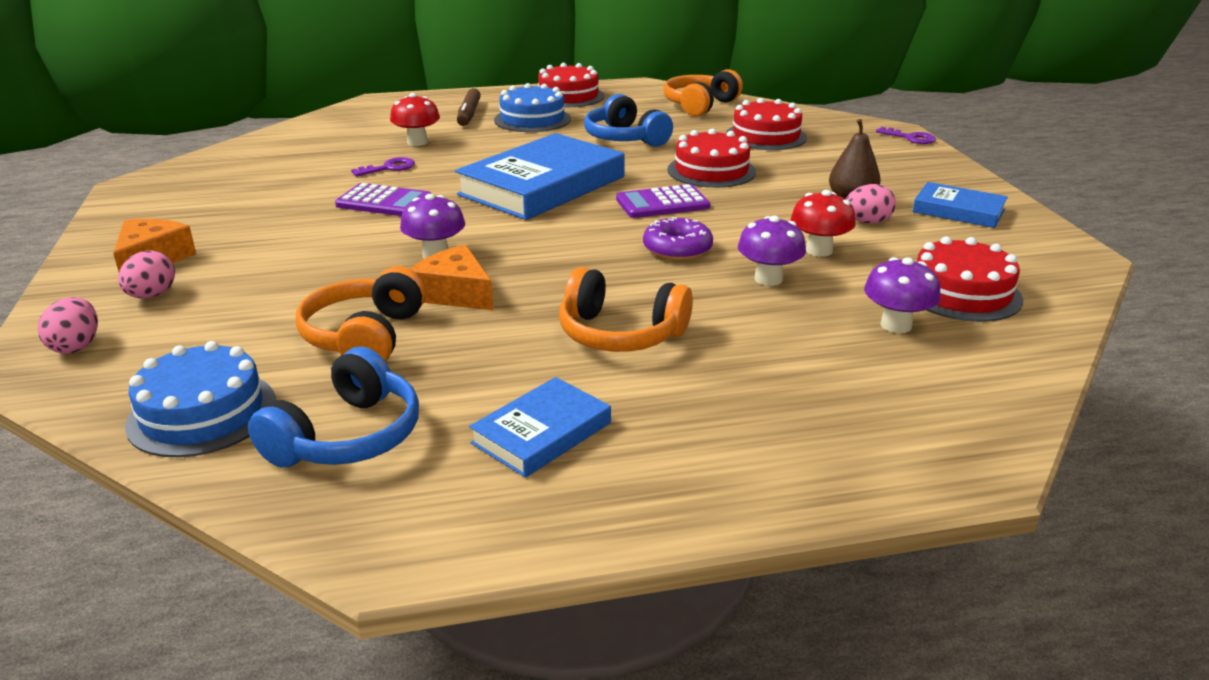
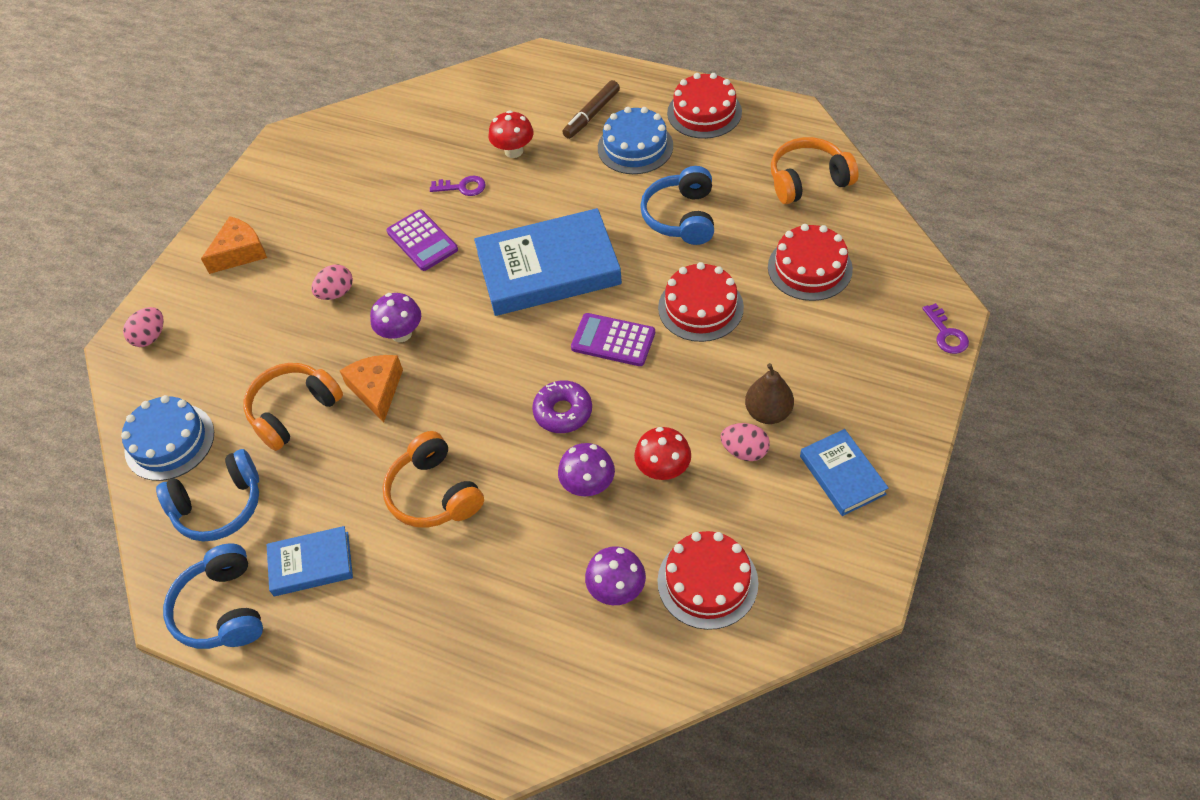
camera: 40 degrees right, 25 degrees up
(152, 295) = (215, 299): pink egg -> pink egg (336, 293)
(464, 518) = (223, 609): none -> blue headphones

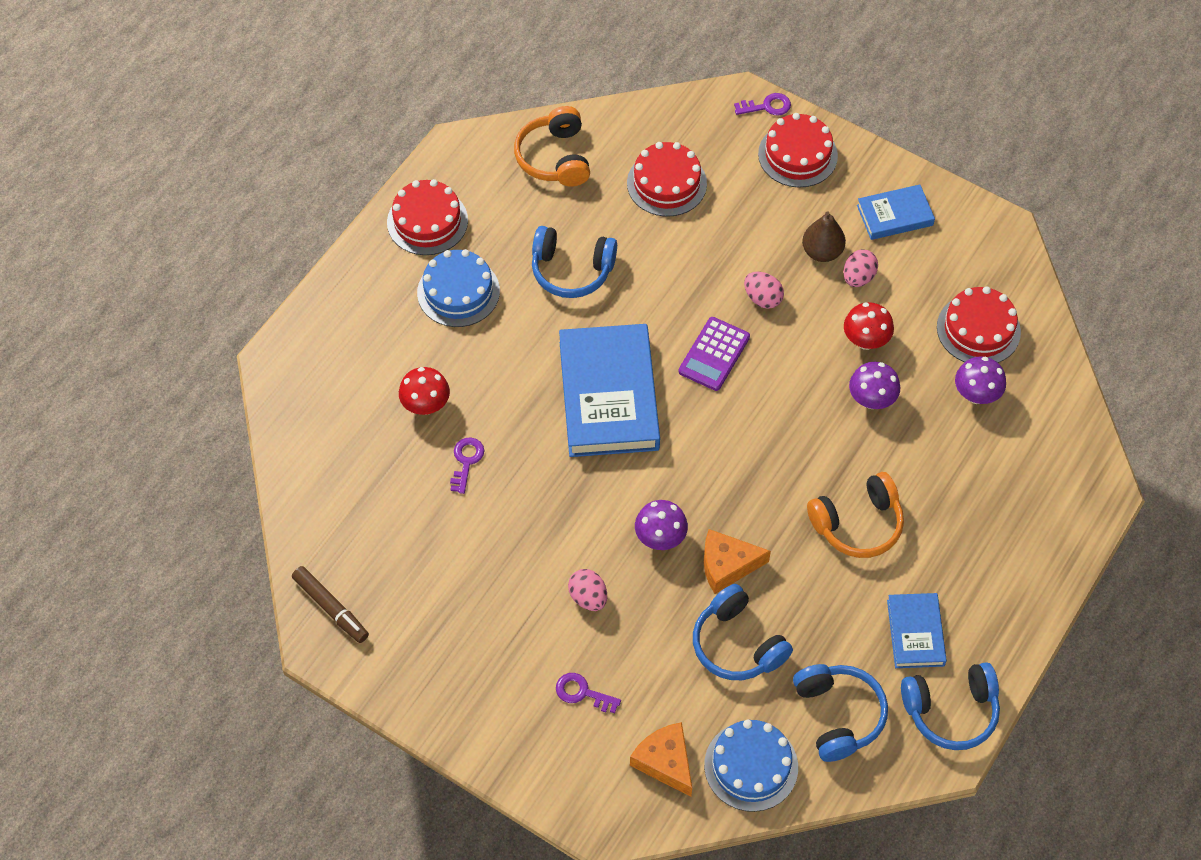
camera: 85 degrees left, 5 degrees up
(150, 337) = (602, 792): pink egg -> pink egg (762, 298)
(240, 252) = (499, 697): orange cheese -> orange cheese (665, 762)
(244, 306) = (582, 693): none -> purple key
(294, 411) = (737, 644): orange headphones -> blue headphones
(422, 241) = (535, 508): purple calculator -> none
(563, 412) = (788, 408): purple donut -> none
(591, 115) = (394, 323): brown marker -> brown marker (331, 608)
(700, 307) = (692, 277): red cake -> red cake (797, 155)

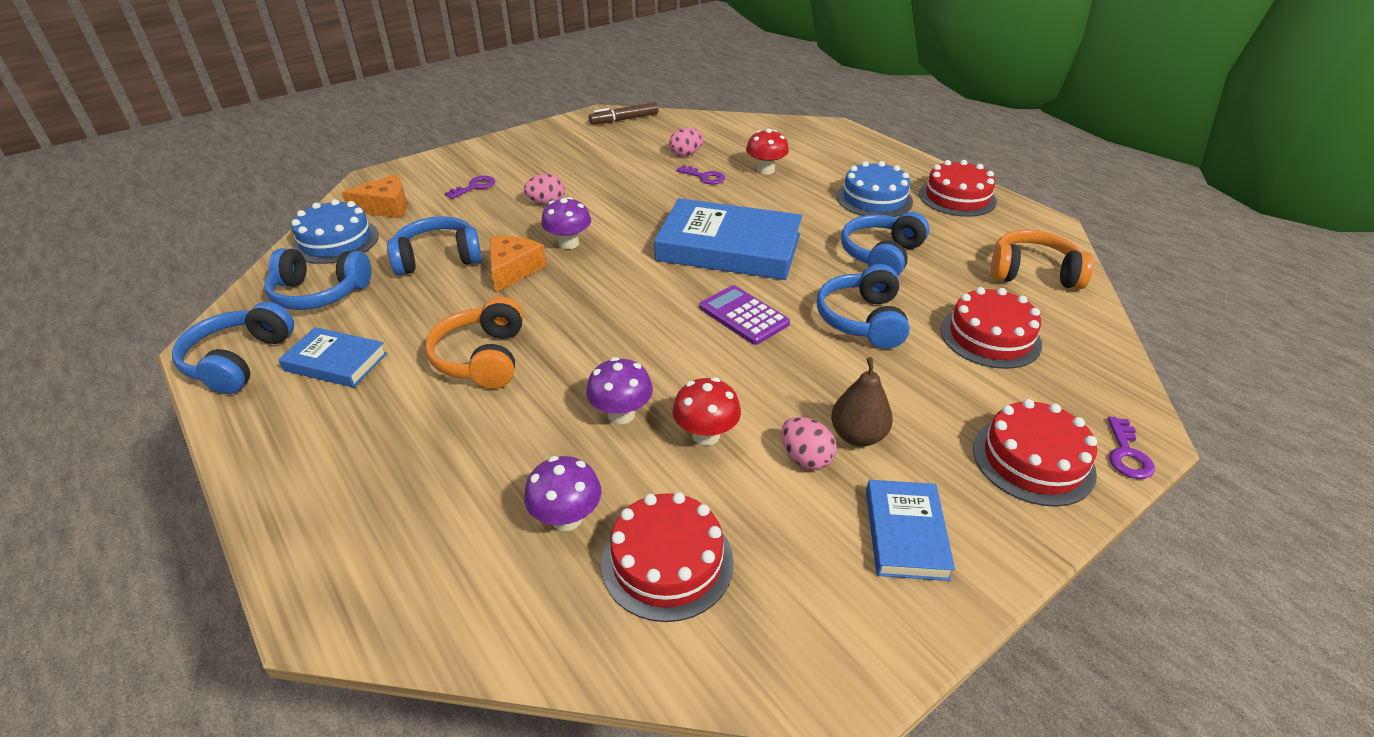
camera: 110 degrees right, 20 degrees down
(682, 269) = (863, 320): none -> blue headphones
(762, 298) = (803, 367): pink egg -> pink egg (686, 154)

